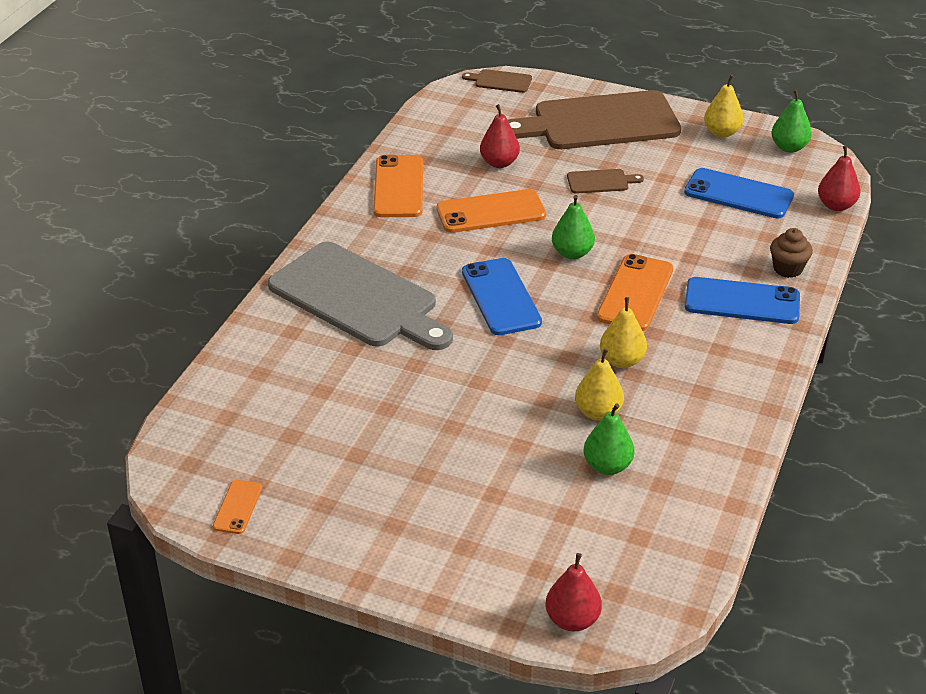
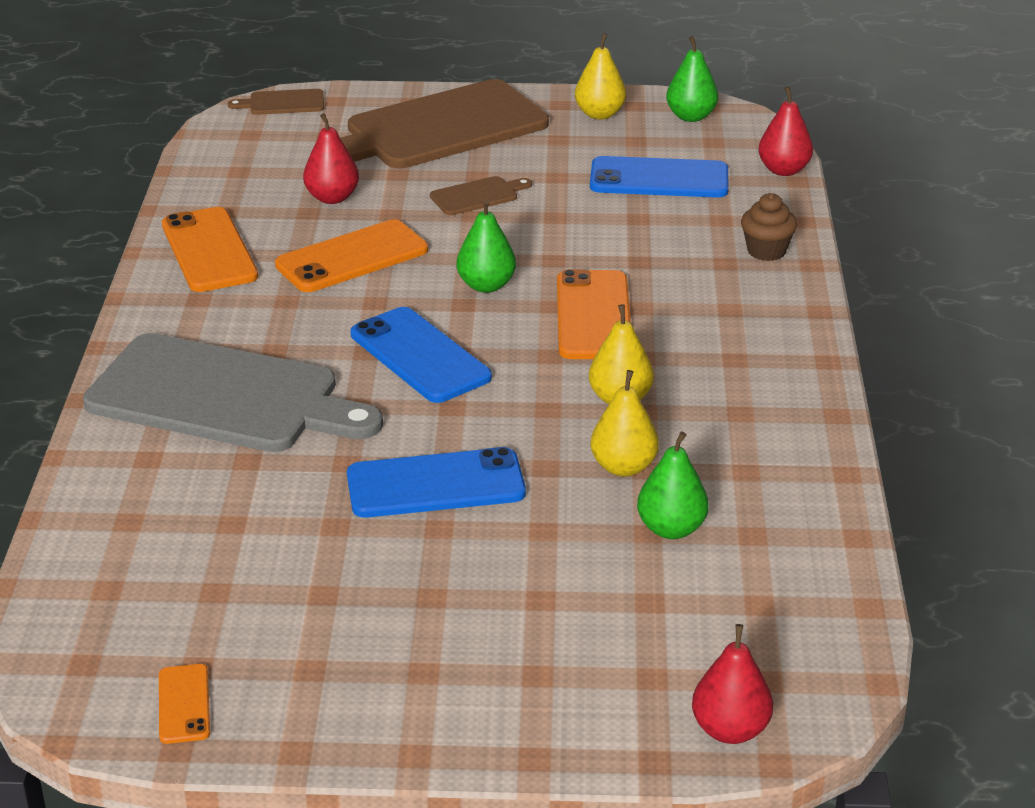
camera: 20 degrees left, 5 degrees down
(742, 302) = (732, 299): blue phone -> blue phone (436, 485)

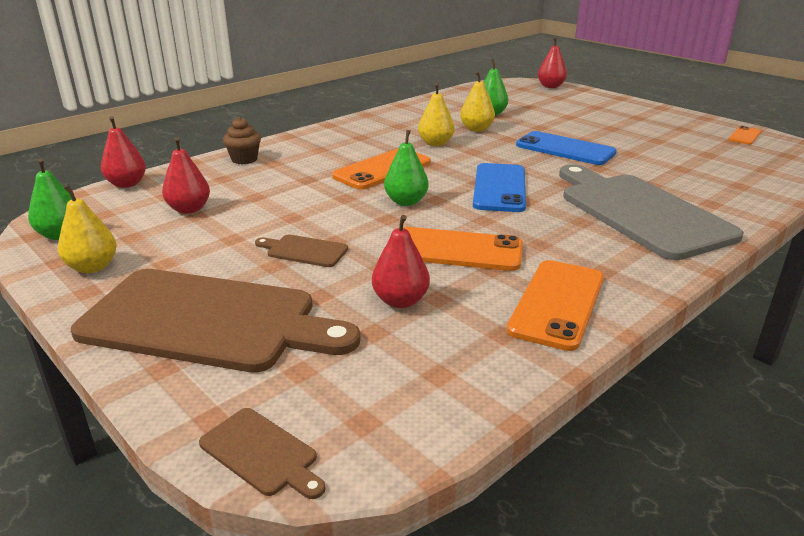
camera: 135 degrees left, 5 degrees down
(659, 179) = (189, 209): blue phone -> red pear

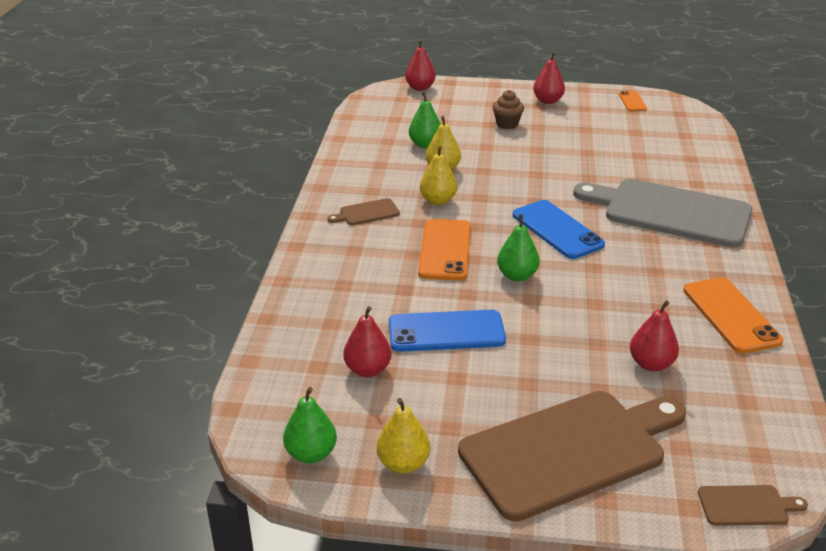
camera: 40 degrees left, 5 degrees up
(127, 184) = (255, 374): red pear -> red pear (548, 101)
(244, 159) = (309, 293): brown cupcake -> brown cupcake (507, 124)
(304, 251) = (526, 359): brown cutting board -> brown cutting board (367, 213)
(457, 250) = (618, 303): orange phone -> none
(565, 149) = (540, 166): blue phone -> blue phone (446, 331)

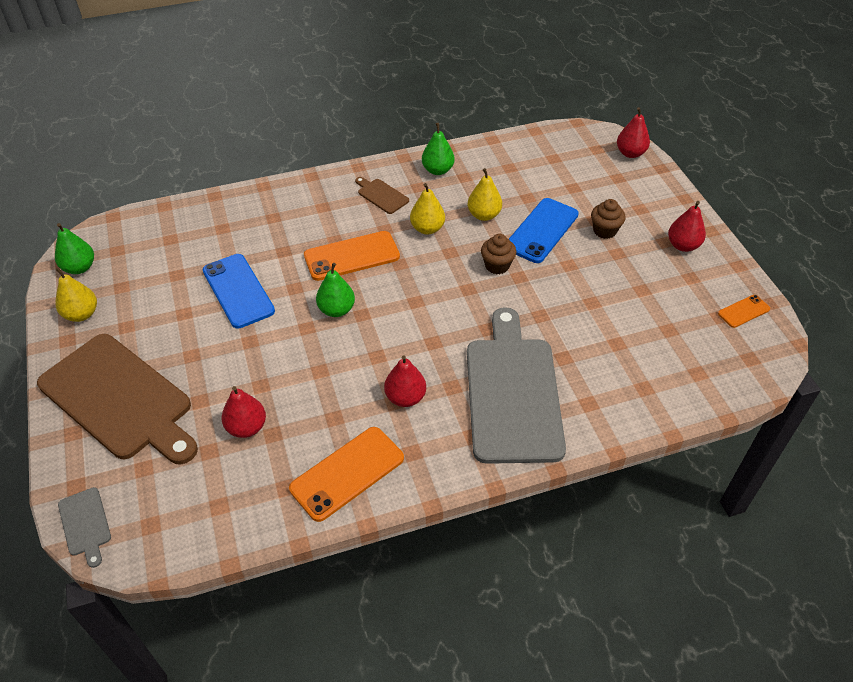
camera: 65 degrees right, 15 degrees up
(368, 369) = (175, 264): red pear -> red pear (405, 397)
(425, 144) = (520, 191): green pear -> green pear (437, 170)
(515, 180) = (497, 266): none -> brown cupcake
(557, 230) = (426, 317): blue phone -> blue phone (541, 230)
(746, 505) = (85, 524): brown cutting board -> grey cutting board

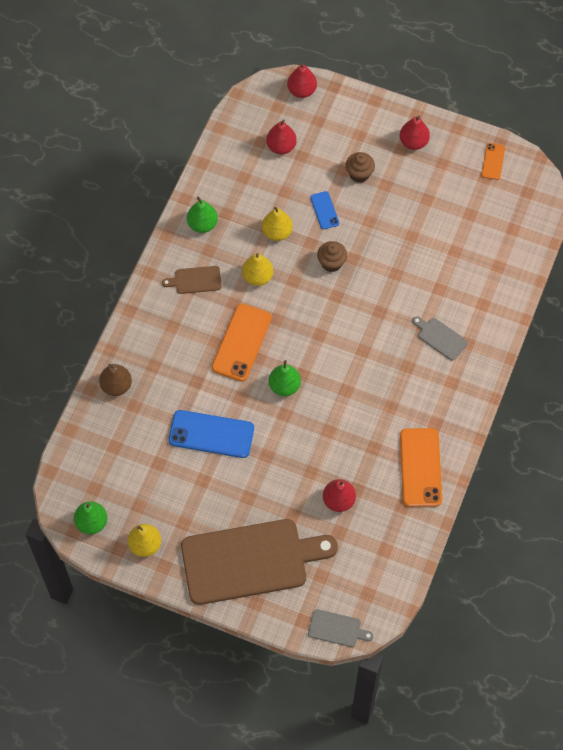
camera: 50 degrees left, 15 degrees up
(232, 208) = (116, 386): none -> brown pear
(405, 397) = (392, 398): red pear -> red pear (281, 147)
(512, 393) = (440, 338): grey cutting board -> grey cutting board, size x0.41
(541, 230) = (324, 210): blue phone -> blue phone, size x0.53

